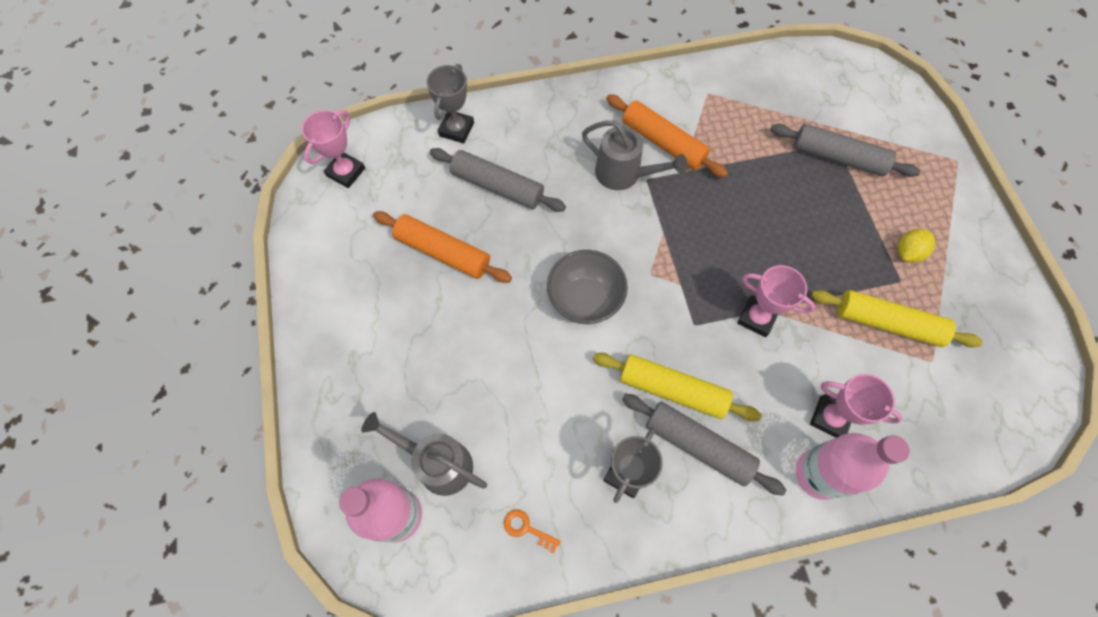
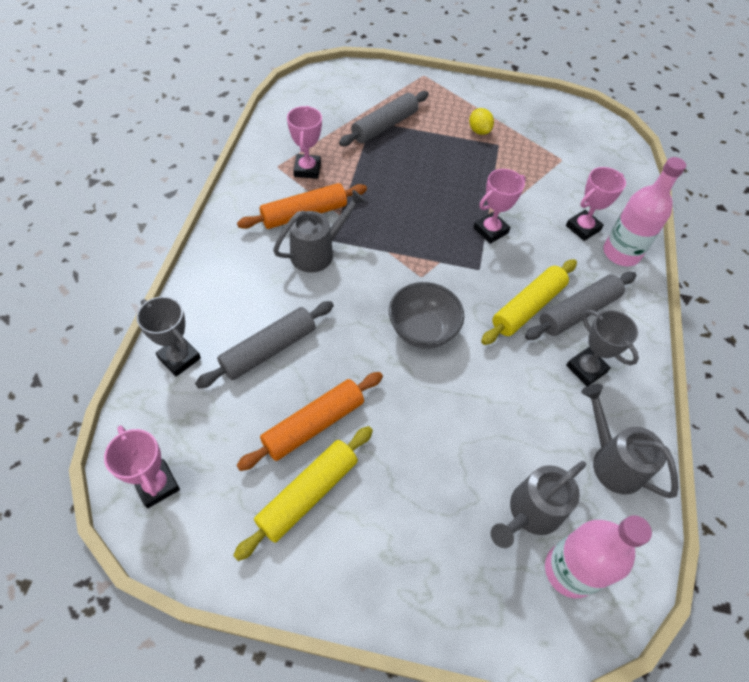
camera: 70 degrees left, 10 degrees down
(527, 529) = (611, 461): orange key -> grey watering can
(722, 119) = (307, 169): none -> pink trophy
(887, 323) = (526, 166): yellow rolling pin -> yellow rolling pin (308, 494)

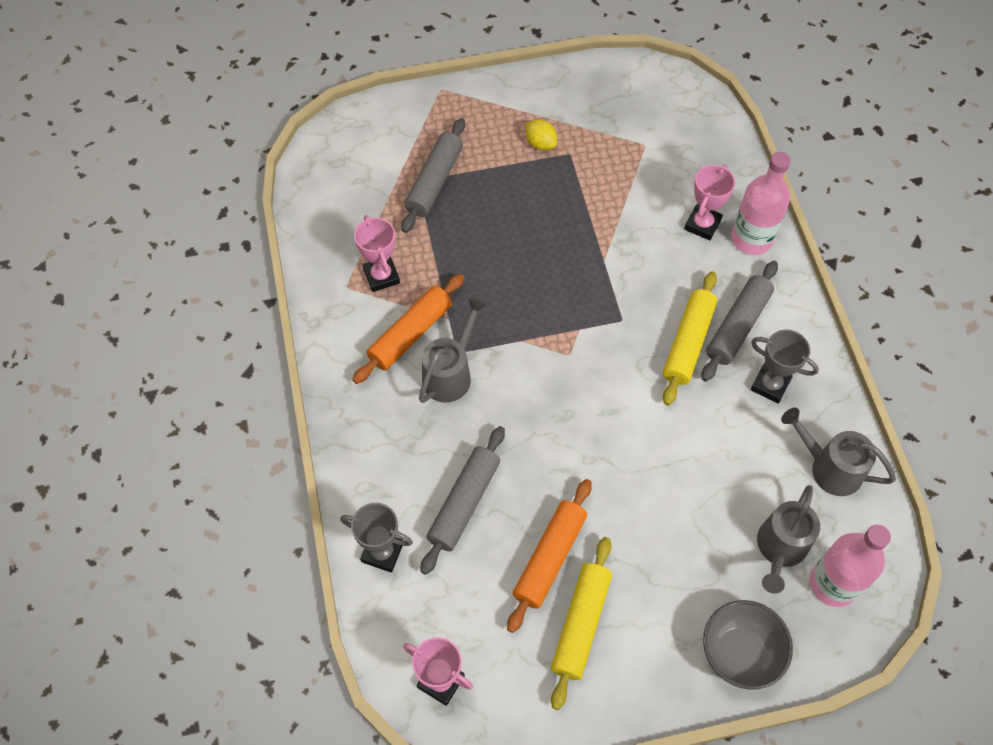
camera: 20 degrees left, 5 degrees up
(422, 331) = (600, 415): grey bowl -> grey bowl (740, 653)
(490, 230) = (612, 269): pink trophy -> none

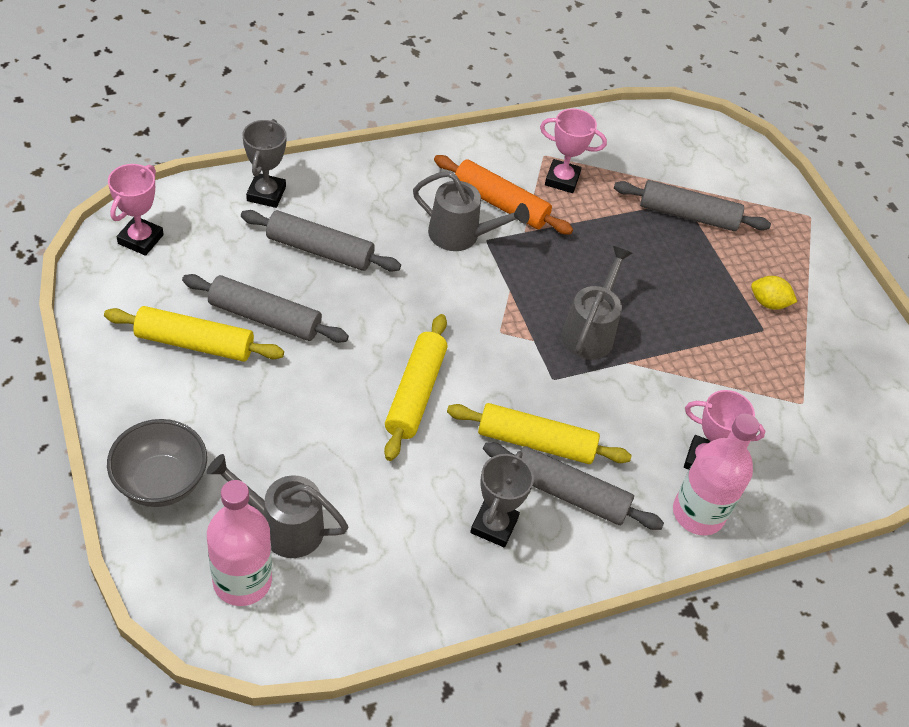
camera: 75 degrees right, 10 degrees down
(381, 276) = (562, 179): pink trophy -> pink trophy turned 45 degrees clockwise
(540, 144) = (768, 303): yellow lemon -> yellow lemon turned 75 degrees clockwise
(549, 558) = (265, 317): orange rolling pin -> grey rolling pin
(638, 431) = (415, 393): none -> yellow rolling pin
(828, 467) = (391, 584): grey watering can -> grey watering can (590, 331)

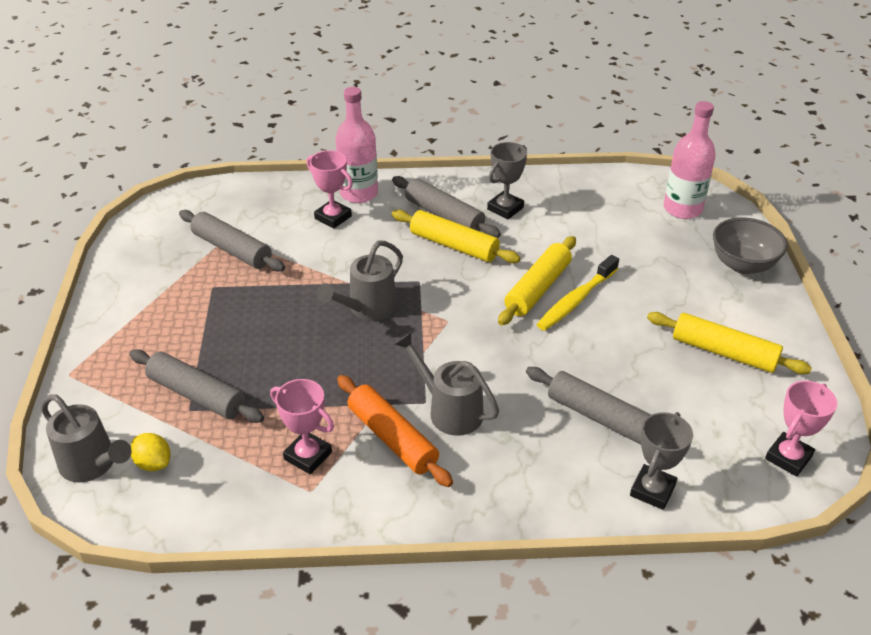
camera: 155 degrees left, 10 degrees down
(265, 317) = (660, 363): grey rolling pin -> grey rolling pin (232, 249)
(282, 526) = (654, 229): grey watering can -> grey watering can (93, 465)
(368, 384) = (575, 300): none -> yellow toothbrush
(768, 303) = (189, 305): yellow lemon -> yellow lemon (153, 463)

